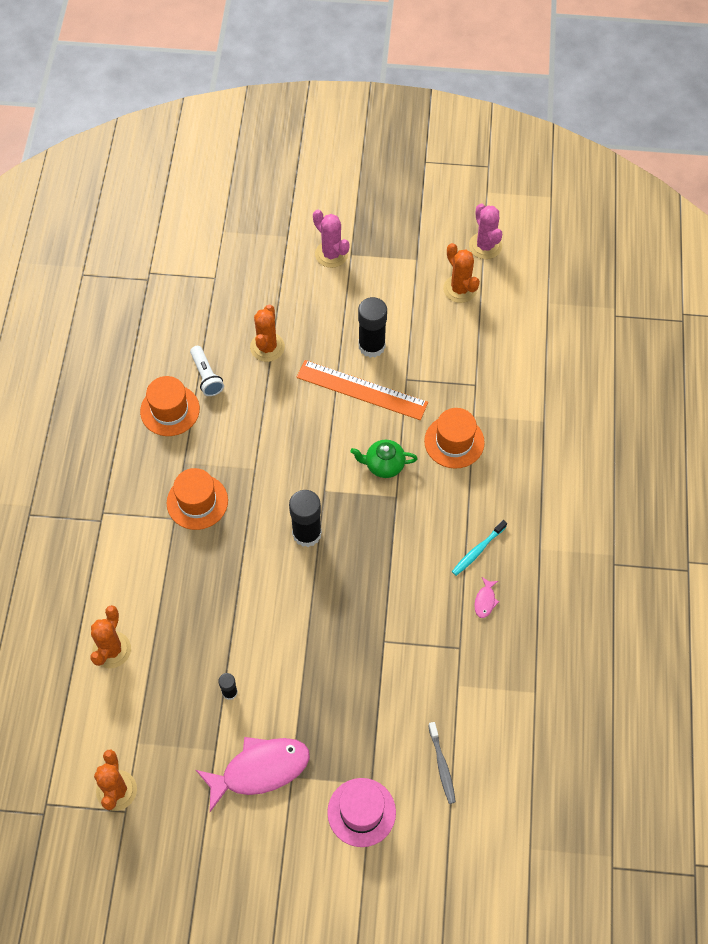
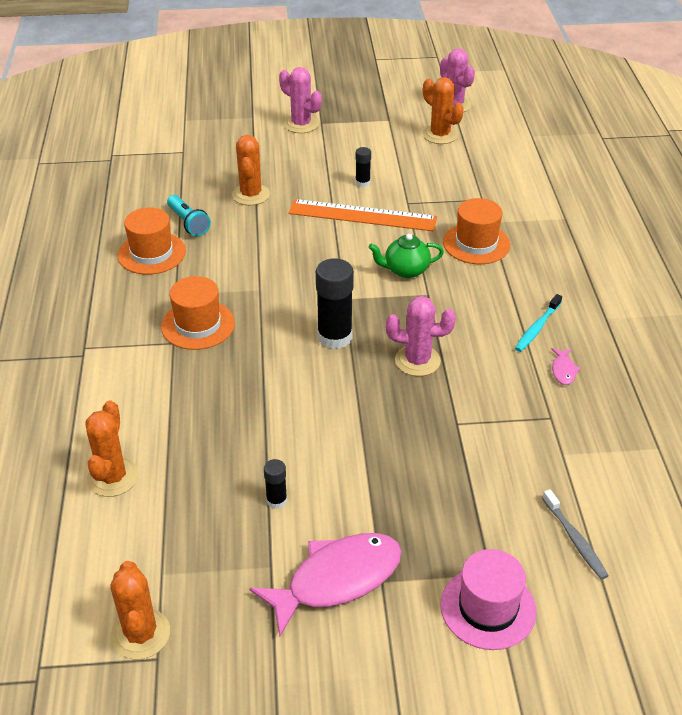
camera: 10 degrees left, 20 degrees down
(206, 376) = (188, 223): white flashlight -> turquoise flashlight
(368, 571) = (417, 361): none -> pink cactus
(371, 346) = (362, 182): black glue stick -> black glue stick, size x0.51

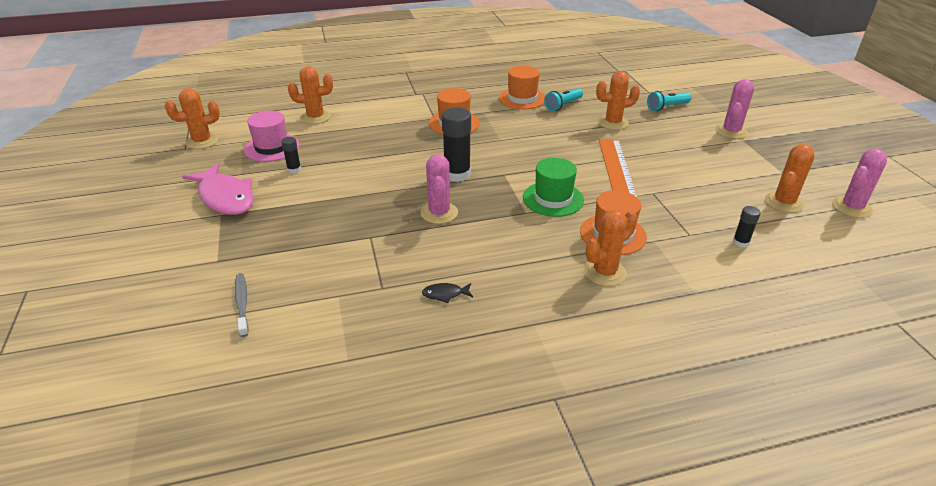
camera: 80 degrees right, 5 degrees down
(229, 149) = (667, 107): none -> turquoise flashlight
(362, 182) = (666, 168): black glue stick -> black glue stick (740, 242)
(405, 270) = (553, 199): green teapot -> green hat
(488, 608) = (187, 261): pink hat -> pink hat (272, 148)
(535, 261) = (604, 272): none -> orange cactus
(537, 328) = (501, 276): turquoise toothbrush -> none
(563, 370) = (445, 294): pink fish -> black fish
(575, 539) = (242, 303): grey toothbrush -> grey toothbrush turned 105 degrees clockwise

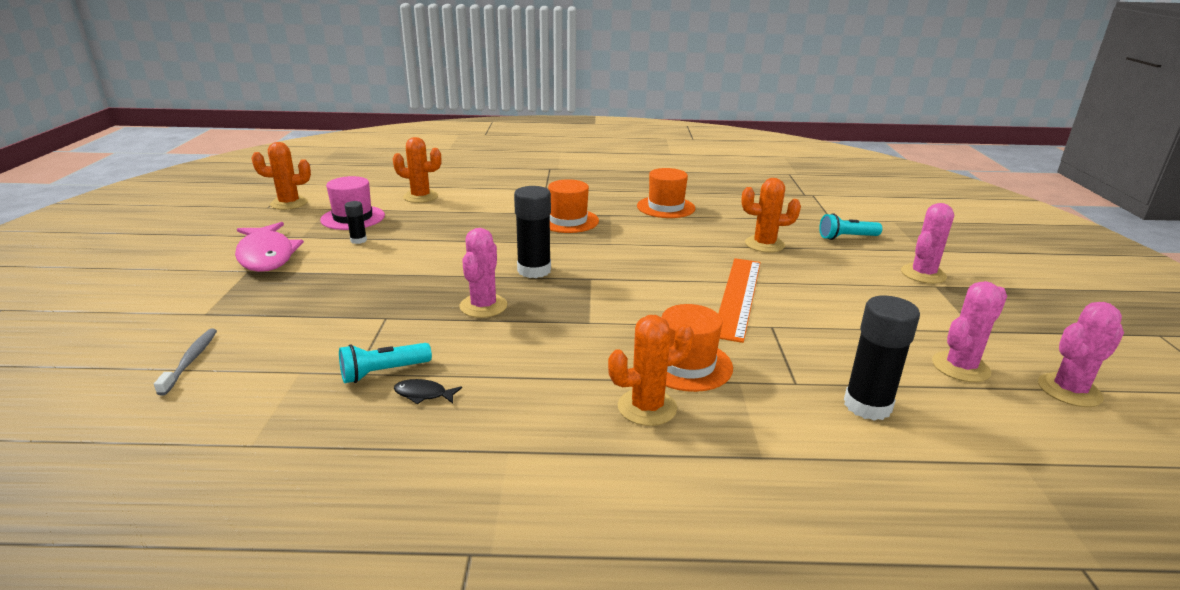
camera: 15 degrees right, 10 degrees down
(553, 199) = (634, 313): green hat -> none
(563, 105) = (711, 220): turquoise flashlight -> turquoise flashlight (383, 372)
(740, 242) = (867, 406): black glue stick -> black glue stick, size x1.97
(783, 202) = (960, 367): orange cactus -> pink cactus

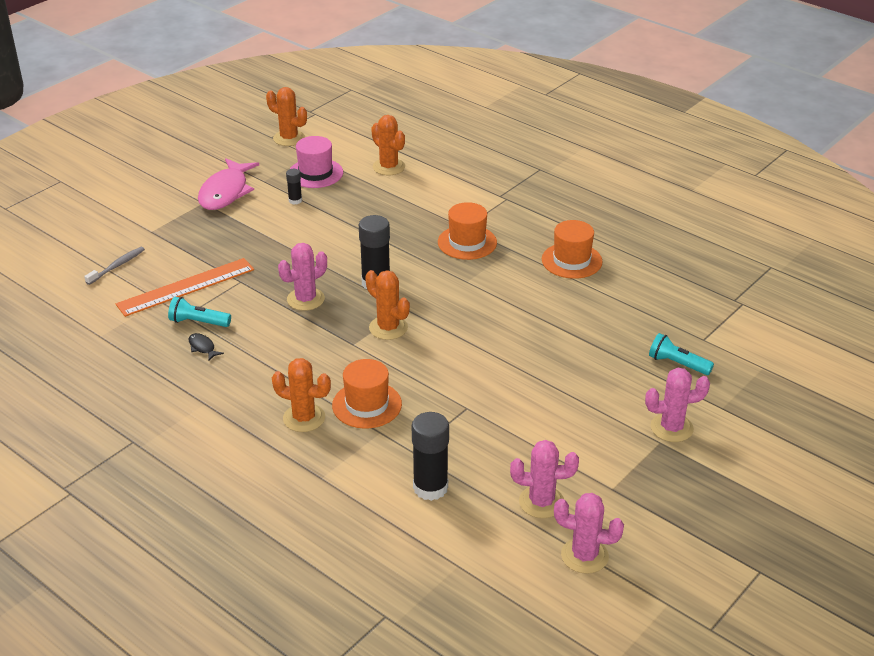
camera: 40 degrees right, 10 degrees up
(738, 297) = (483, 374): orange ruler -> orange ruler (186, 287)
(764, 244) = (589, 338): orange cactus -> orange cactus (388, 328)

